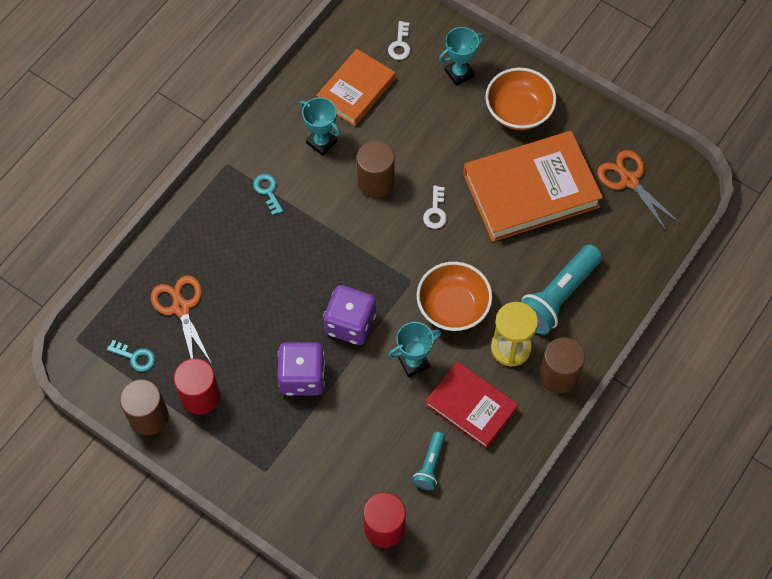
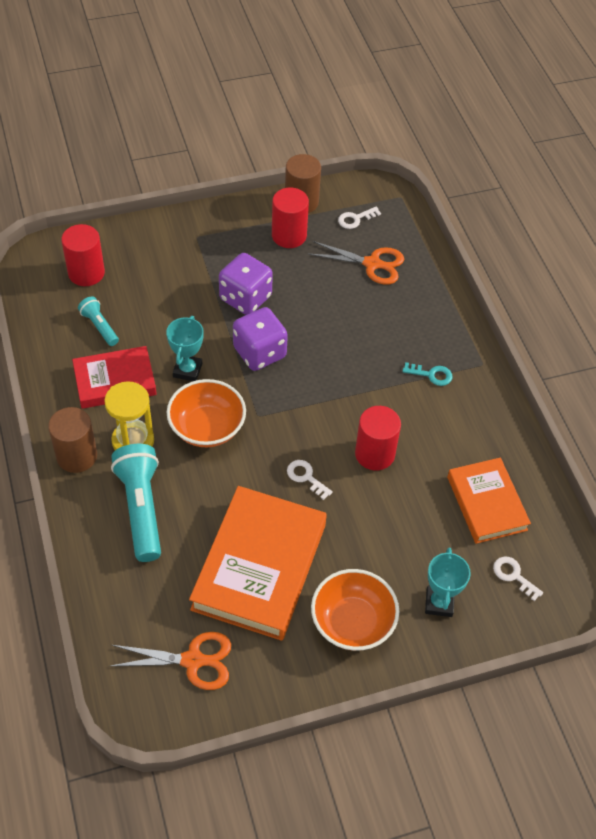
camera: 125 degrees right, 10 degrees down
(135, 357) = (355, 219): turquoise key -> white key
(321, 142) = (450, 441): turquoise trophy -> none
(375, 182) = (374, 454): brown cylinder -> red cylinder

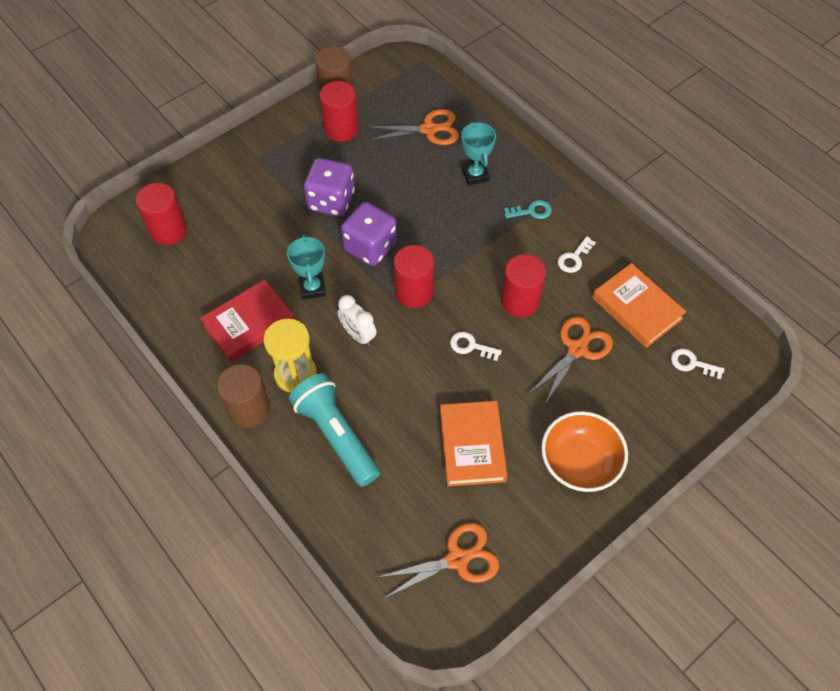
camera: 20 degrees left, 5 degrees up
(99, 326) = (208, 277): turquoise flashlight -> none
(207, 427) = (358, 335): orange bowl -> white clock
(259, 567) = (472, 445): orange book -> orange book, size x0.61
(279, 408) = (414, 292): none -> red cylinder
(355, 219) = (393, 94): white key -> white key (574, 258)
(406, 519) = (577, 349): none -> orange scissors
(439, 603) = (643, 414): turquoise trophy -> turquoise trophy (475, 175)

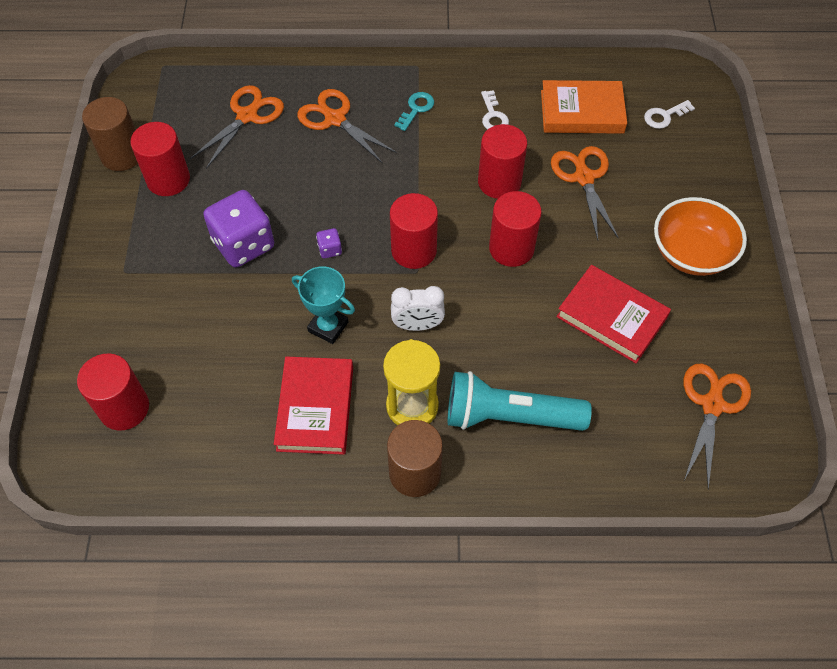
camera: 50 degrees left, 0 degrees up
(370, 247) = (330, 249): purple dice -> purple dice, size x0.42
(471, 346) = (511, 248): white key -> red cylinder
(472, 445) = (611, 317): orange book -> red book
(475, 175) = (335, 119): turquoise trophy -> orange scissors

